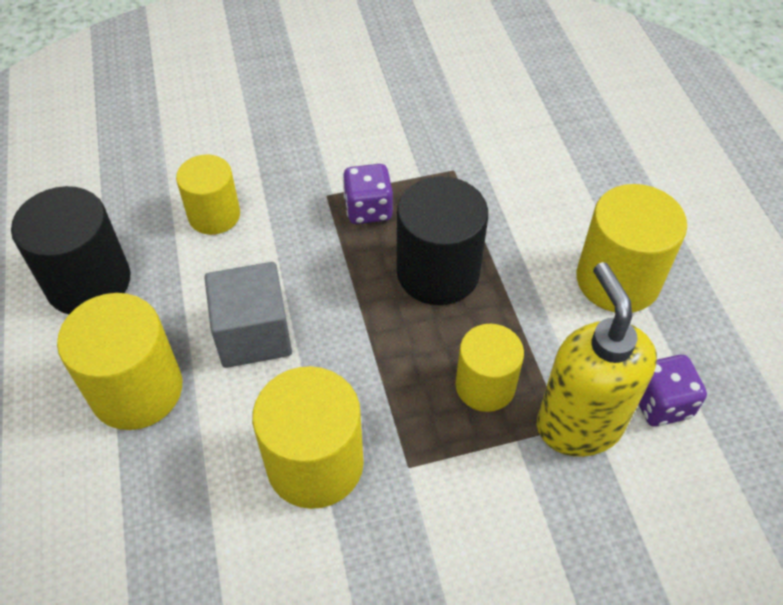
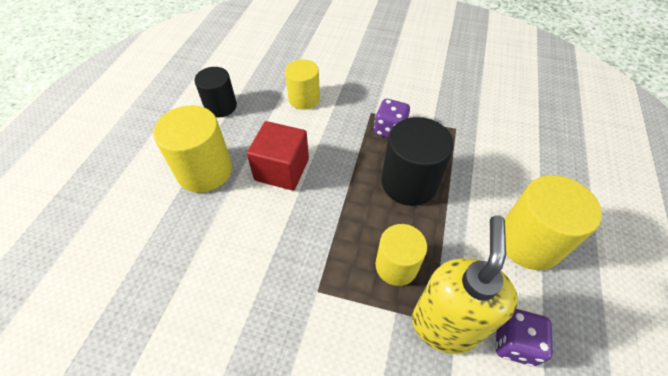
camera: 30 degrees right, 0 degrees up
(88, 282) = (221, 106): black cylinder -> black cylinder, size x0.66
(253, 334) = (282, 169): grey cube -> red cube
(315, 463) = (266, 259): yellow cylinder -> none

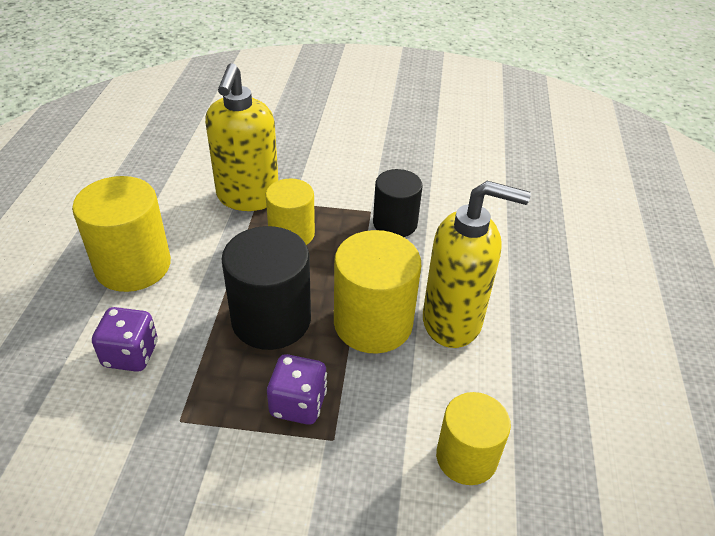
camera: 170 degrees right, 10 degrees down
(204, 171) = (557, 310): yellow cylinder -> yellow cylinder (373, 323)
(221, 106) = (608, 422): black cylinder -> black cylinder (395, 223)
(282, 169) = (453, 321): red cube -> yellow soap dispenser
(514, 342) = (186, 191): purple dice -> purple dice (131, 354)

